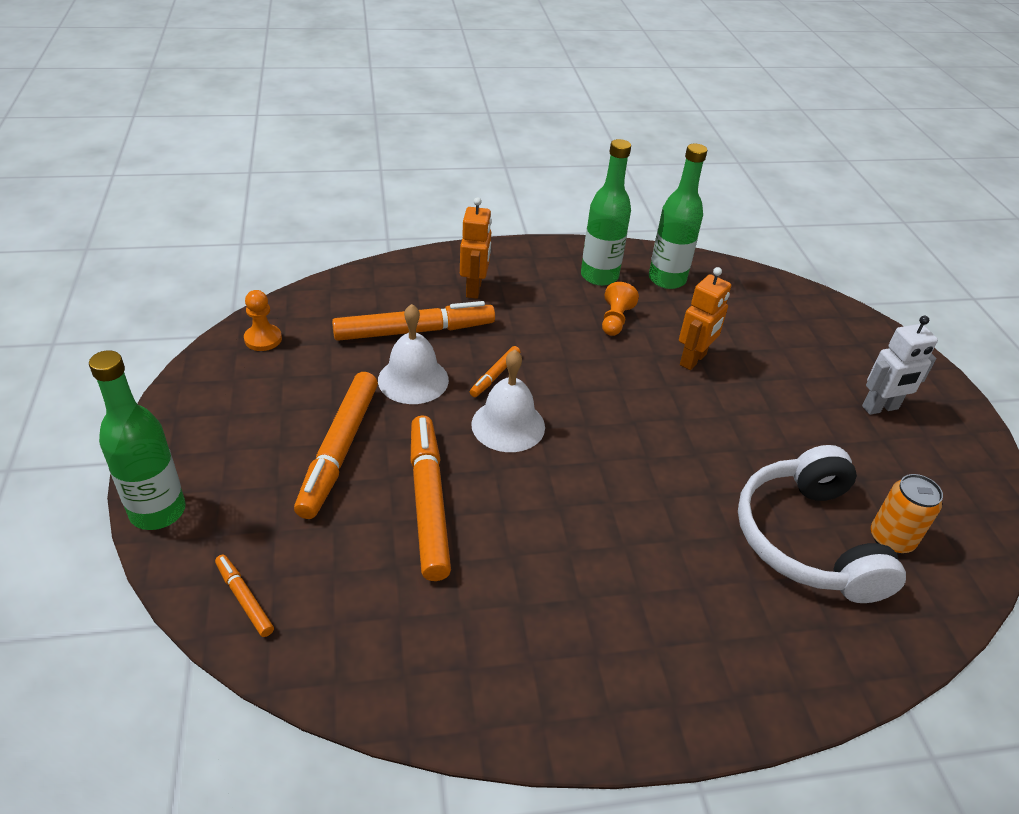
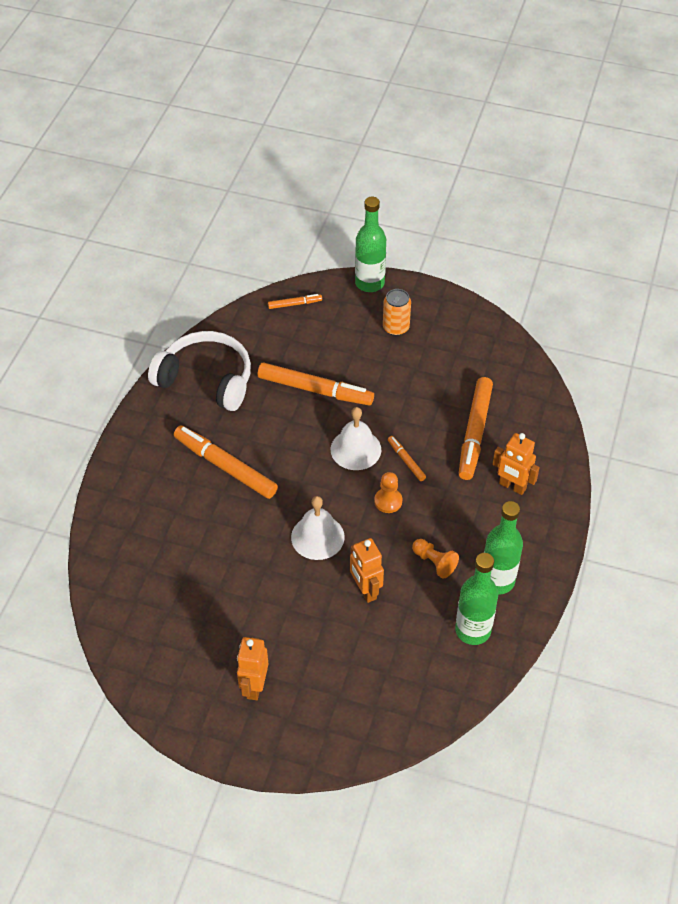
camera: 120 degrees right, 10 degrees up
(263, 339) = (500, 352): orange pawn -> orange pawn (388, 501)
(339, 450) = (376, 363): orange marker -> orange marker (225, 466)
(413, 380) = (422, 416): white bell -> white bell (317, 537)
(806, 539) = (183, 557): white headphones -> white headphones (206, 379)
(880, 408) = (254, 686): white robot -> orange robot
(891, 539) = (155, 604): orange can -> orange can (396, 328)

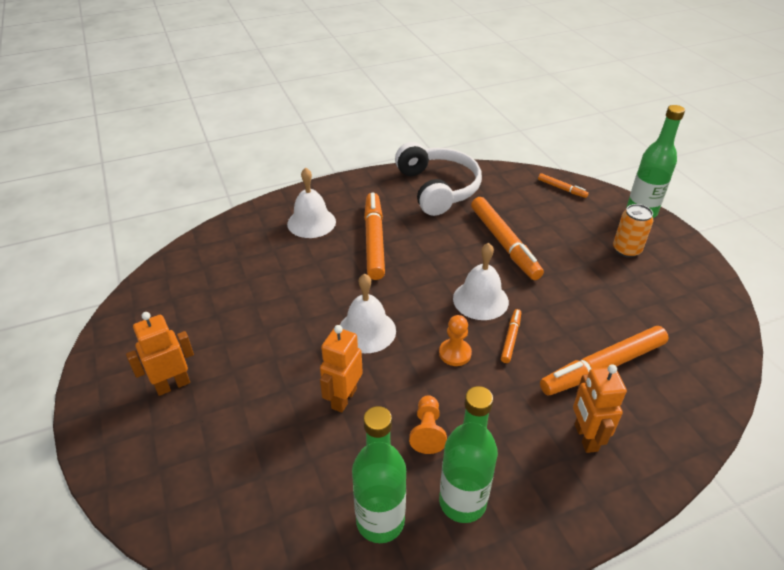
camera: 50 degrees right, 10 degrees down
(156, 493) = (311, 222): none -> white bell

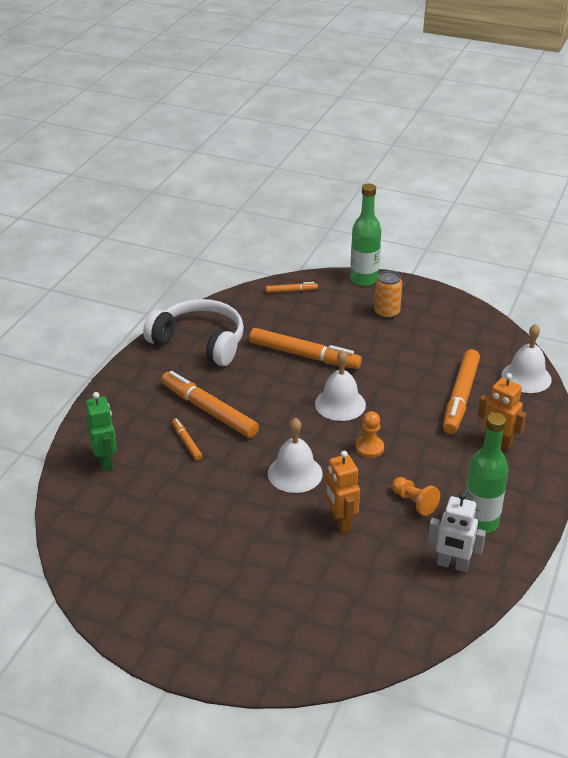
camera: 45 degrees left, 5 degrees down
(173, 385) = (214, 601): orange robot -> none
(260, 232) = (105, 462): none -> green robot
(311, 222) = (137, 428): white bell -> white bell (526, 377)
(380, 521) = (452, 565): green bottle -> white robot
(511, 338) = (390, 416): orange marker -> orange marker (186, 442)

